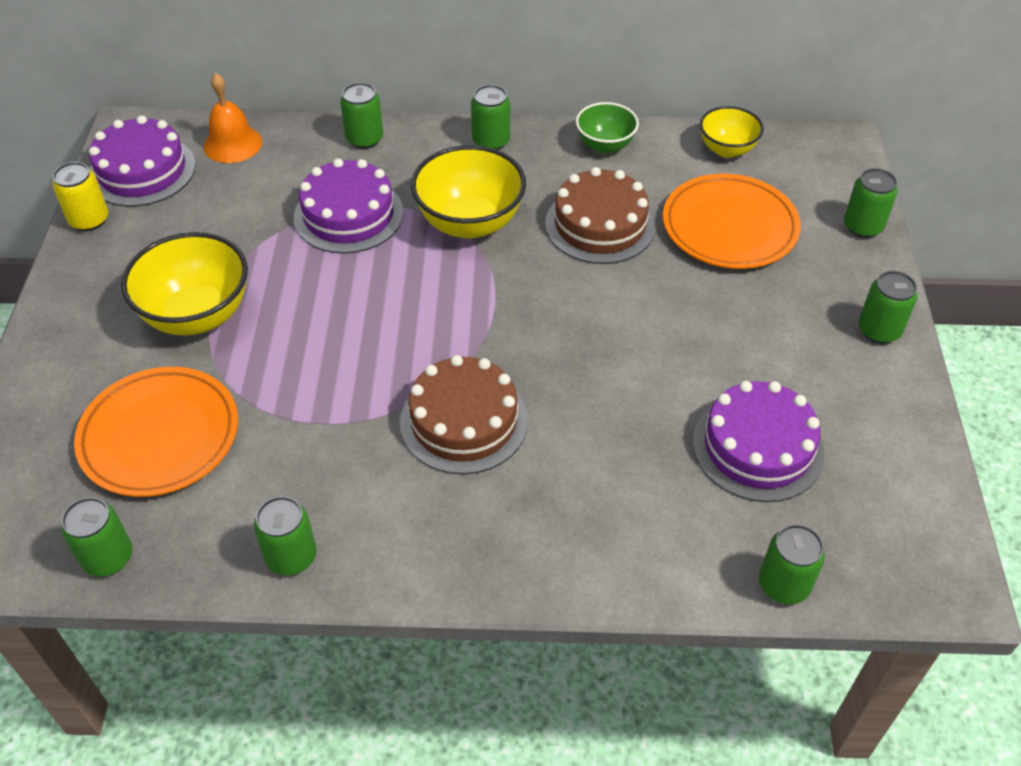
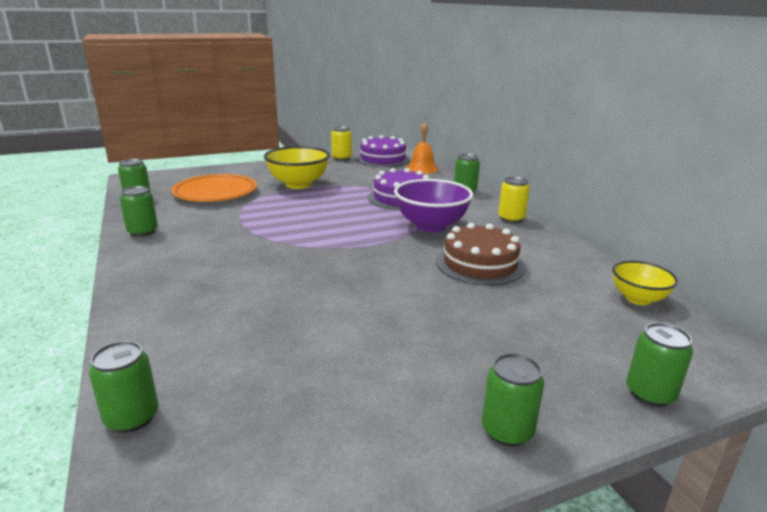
camera: 65 degrees right, 25 degrees down
(464, 421) = (260, 254): brown cake -> none
(470, 223) = (431, 226): yellow bowl -> purple bowl
(491, 141) = (511, 218): green can -> yellow can
(605, 145) = (563, 251): green bowl -> none
(729, 227) = (545, 316): orange plate -> none
(757, 447) = (294, 374): purple cake -> none

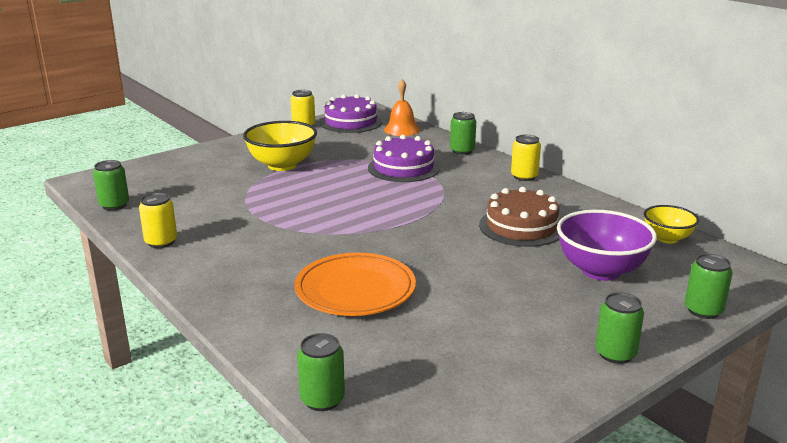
camera: 15 degrees left, 0 degrees up
(143, 231) = (161, 242): green can -> yellow can
(215, 193) = (198, 187): orange plate -> orange plate (355, 290)
(431, 226) = (453, 195): purple bowl -> purple bowl (601, 271)

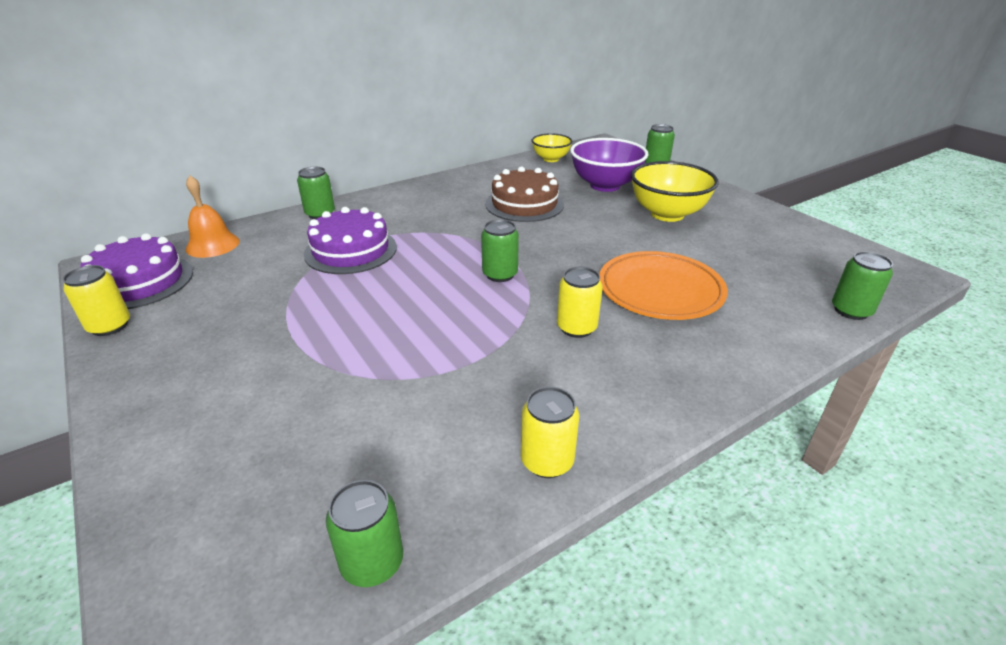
camera: 85 degrees left, 10 degrees up
(282, 165) = (282, 345): yellow bowl -> yellow bowl (667, 214)
(524, 176) = (411, 192): yellow can -> yellow can (576, 328)
(615, 354) = (722, 196): green can -> green can (500, 274)

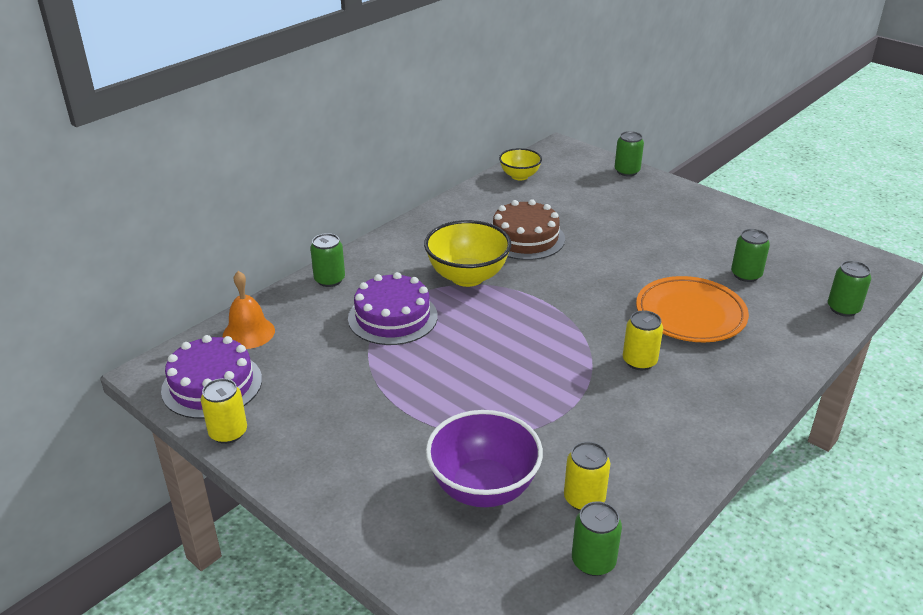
camera: 15 degrees left, 0 degrees up
(500, 274) = (547, 320): green can -> green can (746, 275)
(547, 461) = (672, 472): yellow can -> yellow can (584, 499)
(605, 185) = (590, 204): purple bowl -> purple bowl (483, 488)
(667, 214) = (662, 231): yellow bowl -> yellow bowl (467, 277)

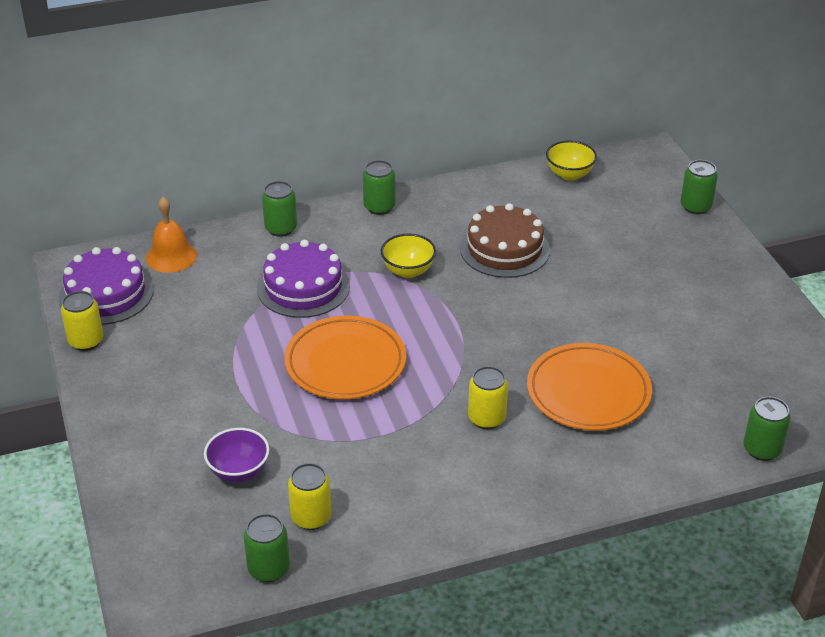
camera: 30 degrees right, 5 degrees up
(467, 277) = (408, 271): yellow bowl -> yellow bowl, size x0.59
(483, 488) = (239, 472): purple bowl -> purple bowl, size x0.59
(486, 362) = (345, 363): none -> orange plate
(746, 275) = (696, 373): green can -> green can (379, 207)

